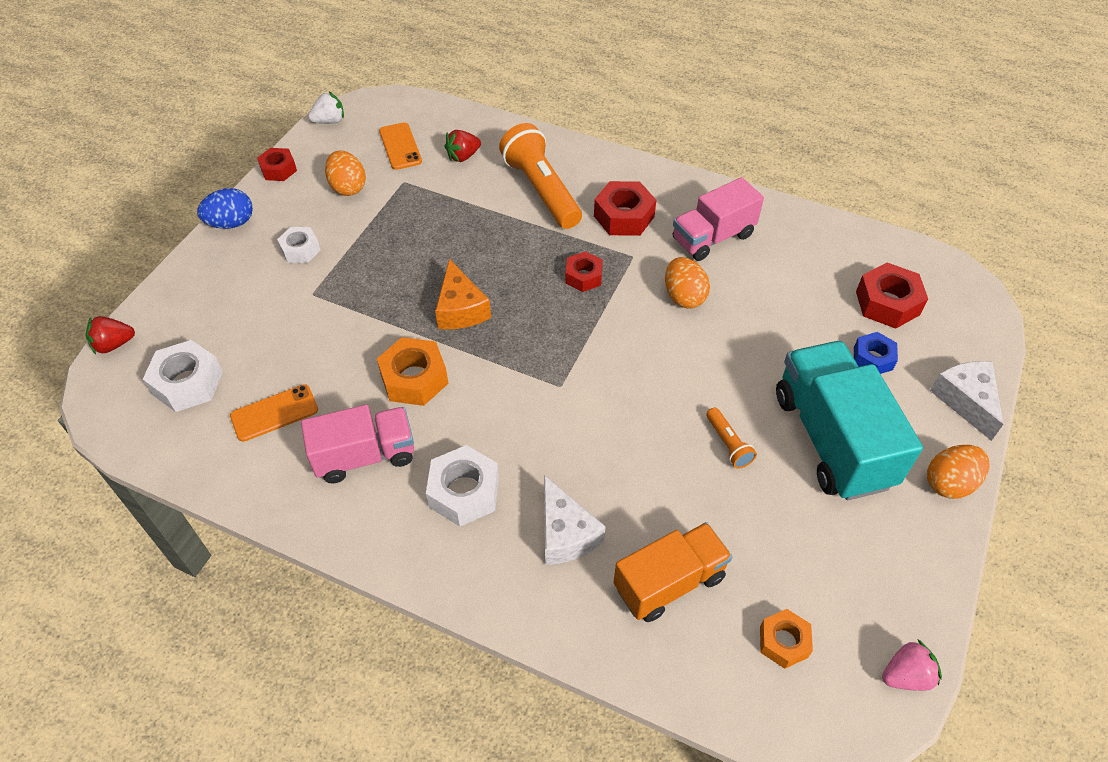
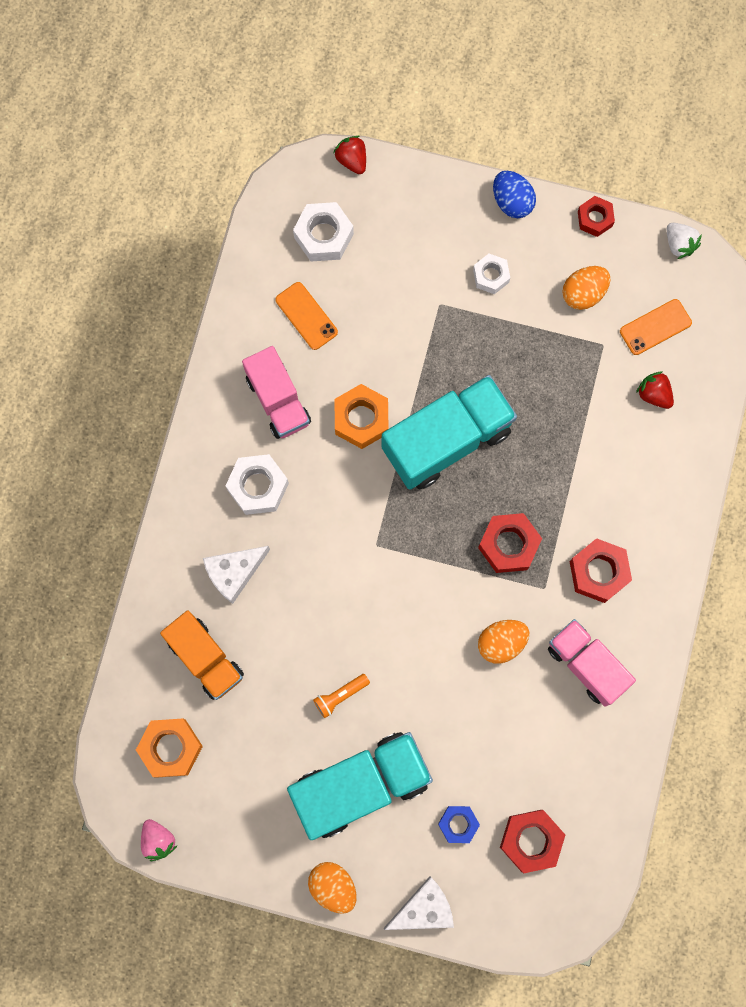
camera: 80 degrees right, 25 degrees up
(460, 309) = (446, 440): orange cheese -> turquoise truck
(541, 190) = (619, 484): orange flashlight -> none
(583, 276) = (508, 545): red nut -> red nut, size x1.56
(783, 642) = (170, 748): orange nut -> orange nut, size x1.56

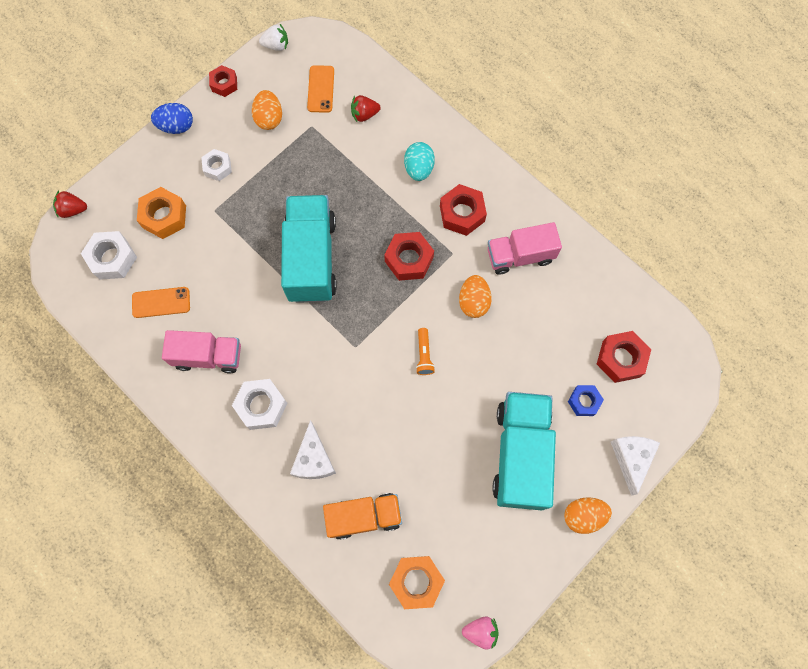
camera: 60 degrees left, 5 degrees down
(340, 696) = (448, 432): orange flashlight -> orange flashlight (424, 355)
(361, 419) = (259, 306): orange nut -> orange nut (164, 216)
(624, 493) = (419, 169): none -> turquoise egg

